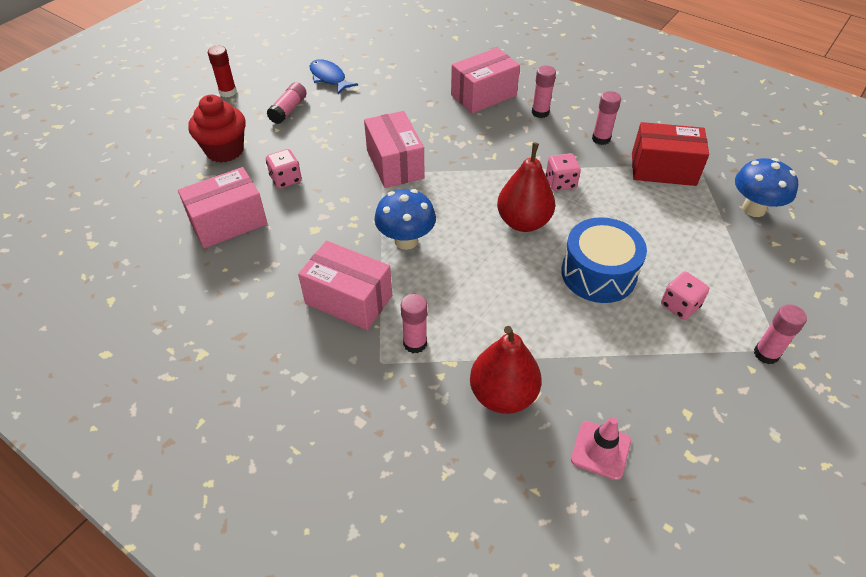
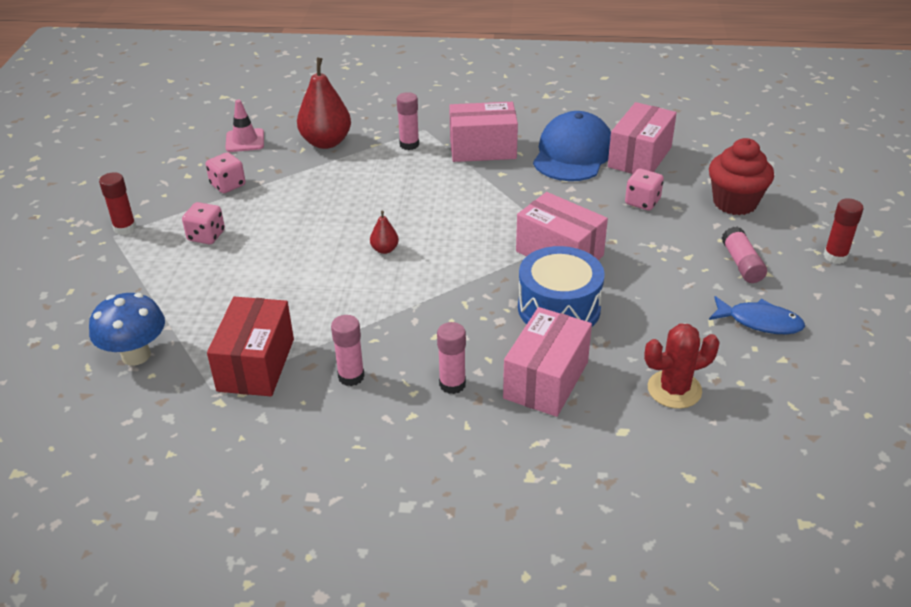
camera: 150 degrees right, 10 degrees down
(276, 253) = (573, 153): none -> blue cap
(406, 240) = (479, 197): blue mushroom -> none
(419, 67) = (674, 389): none -> red cactus
(523, 222) = (384, 249): red pear -> red pear, size x0.46
(560, 182) = (370, 301): pink dice -> pink dice (228, 185)
(598, 273) = (289, 234): blue drum -> blue drum (559, 308)
(663, 169) = (256, 365): red box -> red box turned 60 degrees counterclockwise
(766, 354) = (125, 228): pink glue stick -> red glue stick

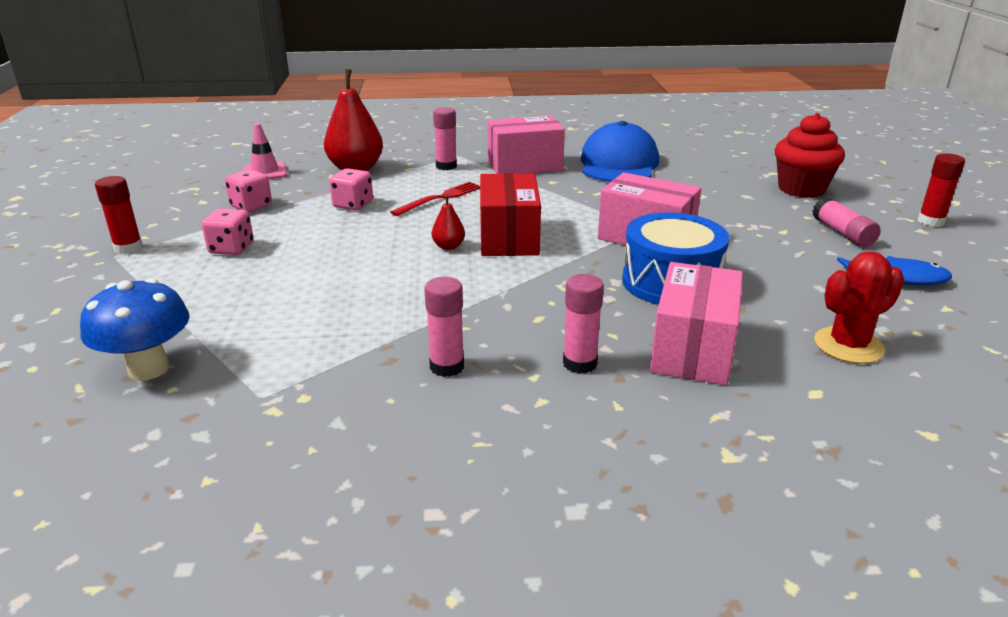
camera: 10 degrees left, 10 degrees down
(256, 365) = (317, 365): red box -> red box (509, 237)
(393, 188) = (440, 198): none -> red fork
(639, 157) = (686, 163): pink box -> none
(642, 202) = (709, 194): pink dice -> pink dice (353, 205)

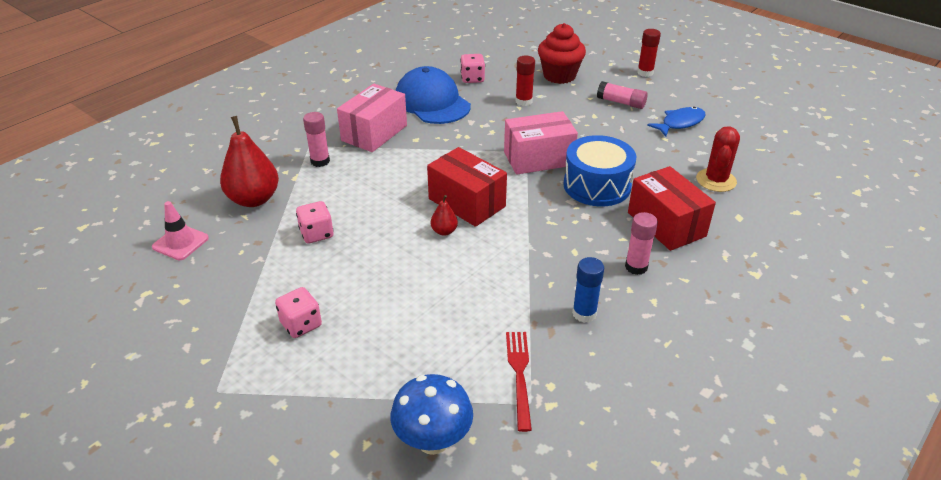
camera: 45 degrees left, 10 degrees up
(128, 248) = (215, 377): red glue stick -> red glue stick (523, 101)
(251, 206) = (238, 280): pink dice -> pink dice (472, 78)
(440, 198) = (368, 193): red fork -> red fork (519, 375)
(447, 367) = (584, 313): pink glue stick -> blue glue stick
(693, 349) = (666, 224): pink box -> red box

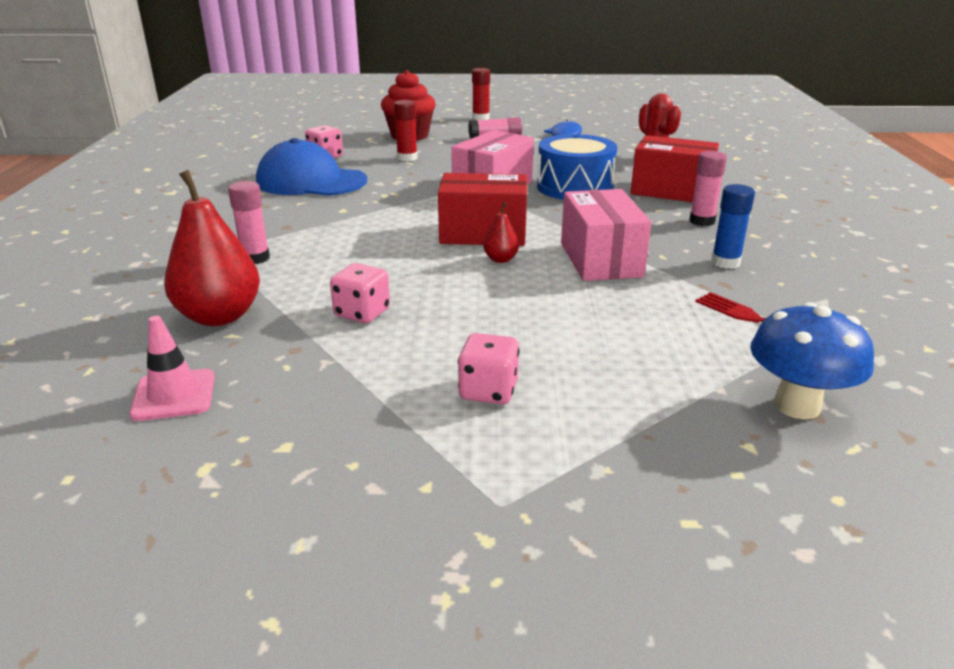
camera: 40 degrees left, 10 degrees down
(374, 133) = (284, 219): pink box -> pink box (600, 259)

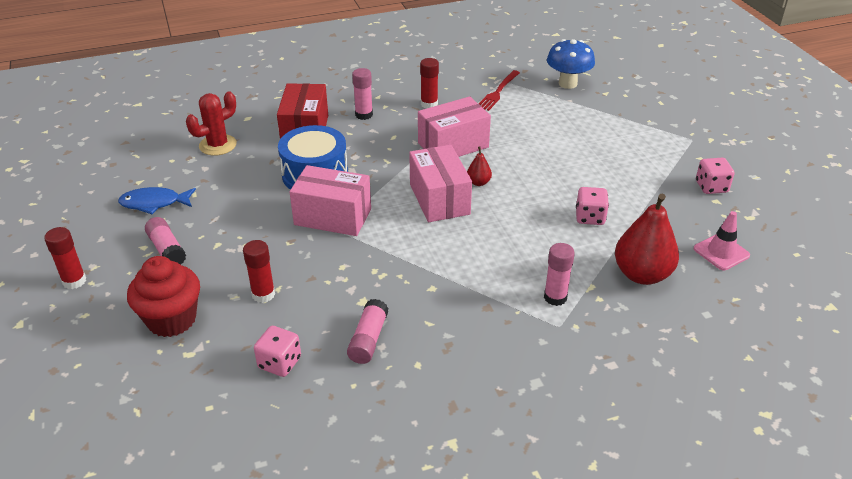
camera: 110 degrees left, 10 degrees up
(311, 181) = (368, 339): blue cap -> pink glue stick
(483, 233) = (439, 199): red box -> pink box
(488, 391) = (625, 156): pink dice -> pink dice (711, 187)
(725, 262) = (429, 104): blue glue stick -> red glue stick

